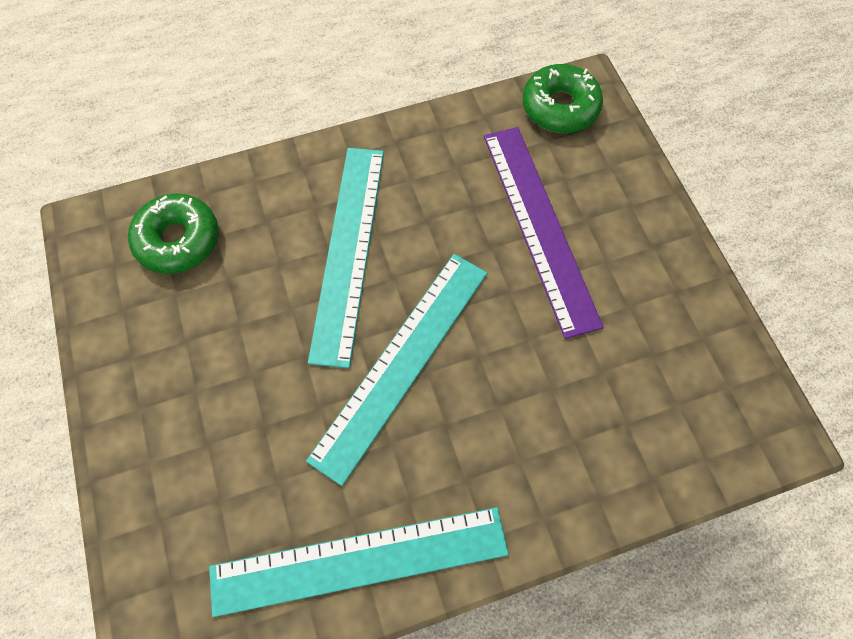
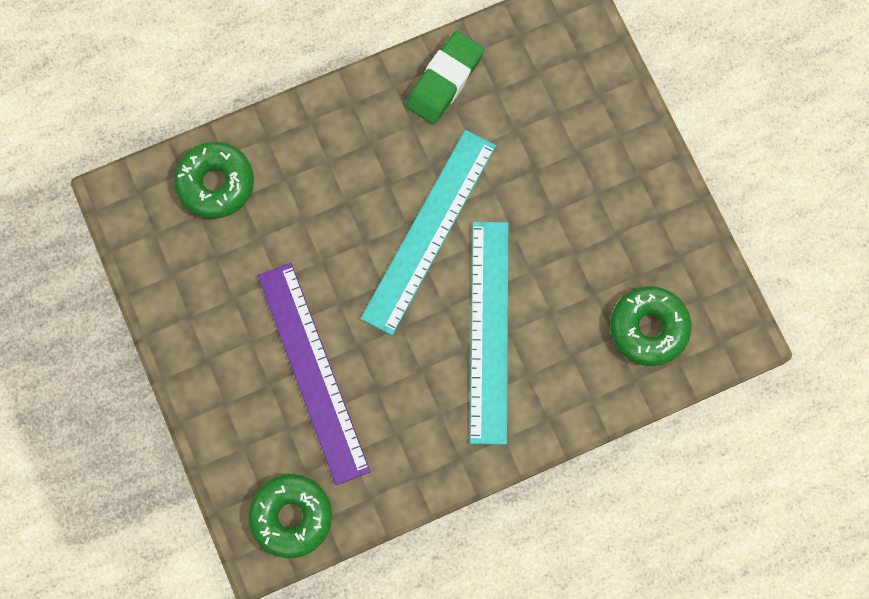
camera: 175 degrees right, 10 degrees up
(359, 561) = (444, 80): turquoise ruler -> green eraser
(660, 442) = (216, 183): none -> green donut

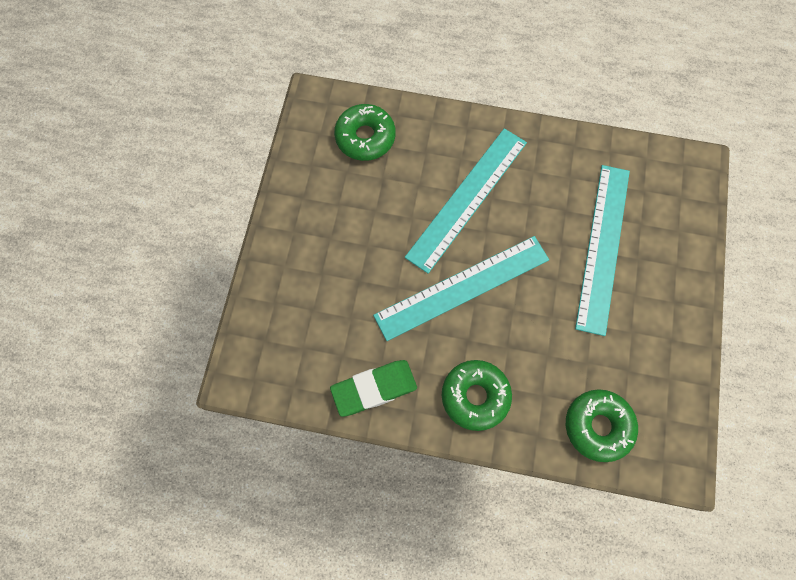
camera: 145 degrees left, 5 degrees down
(291, 516) = (668, 171): green donut -> green donut (475, 396)
(312, 372) = (603, 247): purple ruler -> turquoise ruler

